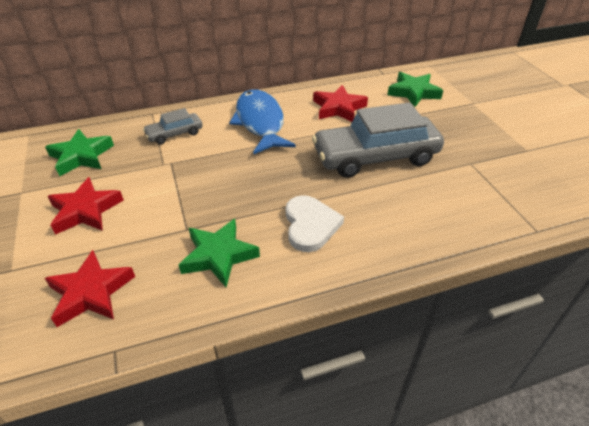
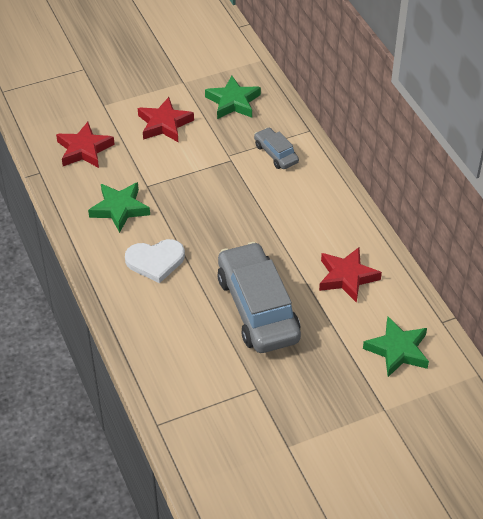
camera: 85 degrees right, 5 degrees up
(260, 122) = (306, 213): blue fish -> none

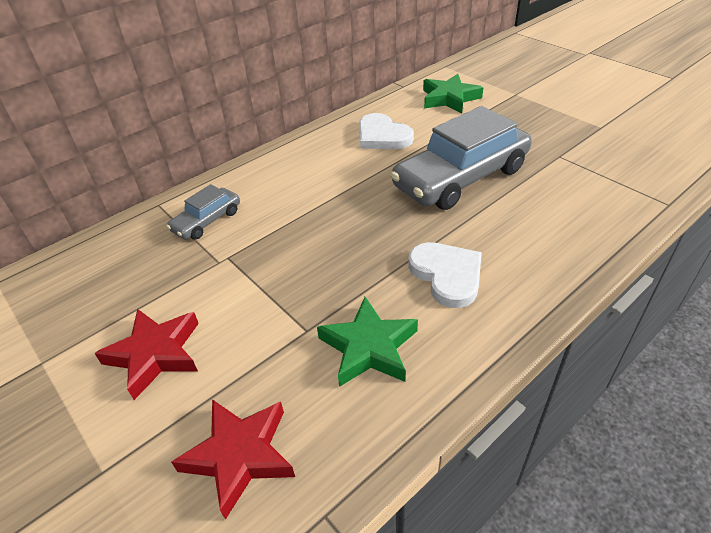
camera: 105 degrees left, 5 degrees down
(233, 102) = (98, 287): green star -> none
(347, 277) = (382, 136): red star -> white heart

